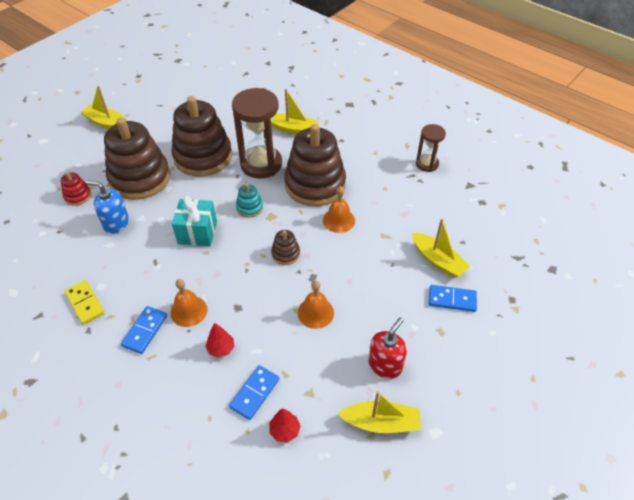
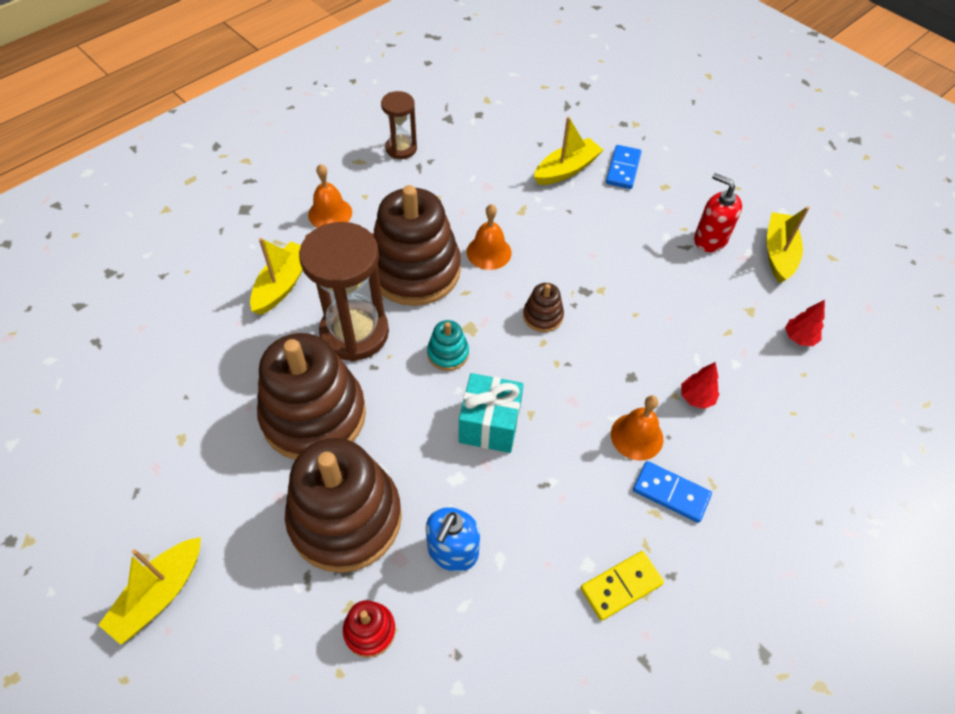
camera: 85 degrees left, 5 degrees up
(255, 393) = (756, 364): blue domino -> none
(315, 312) = (640, 293): orange bell -> orange bell (330, 213)

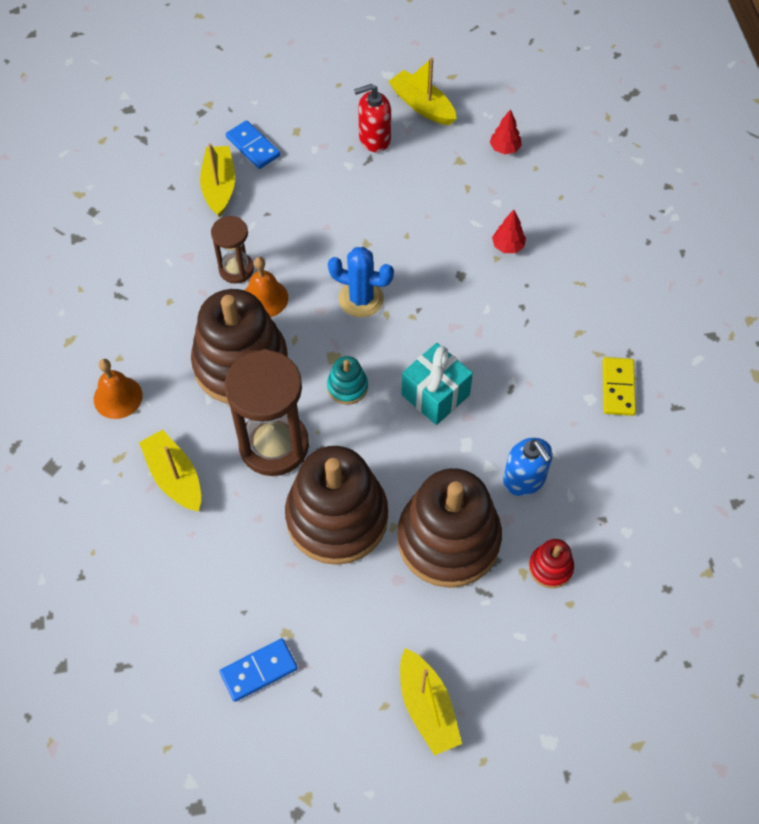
camera: 55 degrees left, 5 degrees up
(401, 148) = (83, 297): brown hourglass -> brown hourglass (236, 269)
(543, 316) = (361, 299): brown stacking toy -> blue cactus
(637, 436) = (512, 304): orange bell -> none
(671, 493) = (570, 313): blue domino -> blue domino (259, 670)

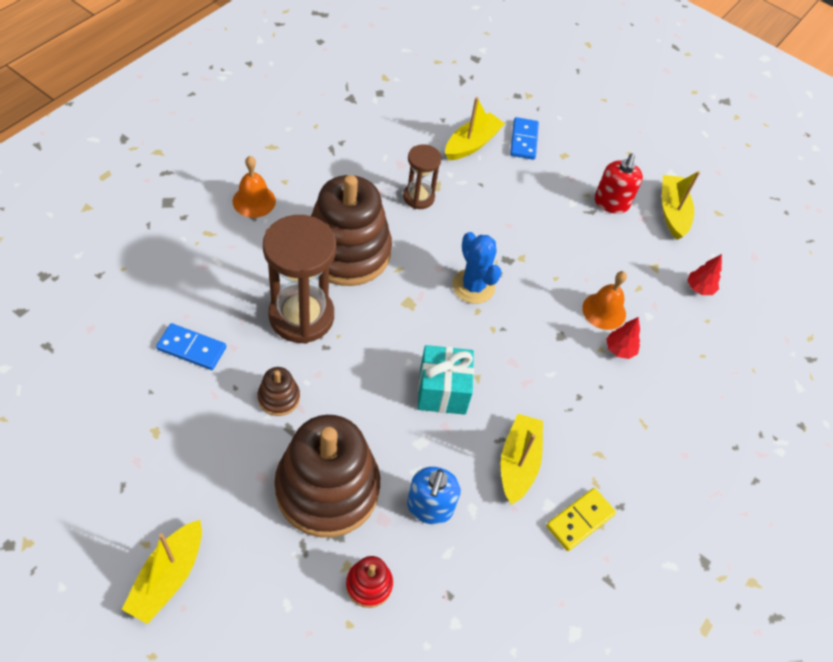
camera: 40 degrees right, 5 degrees down
(174, 477) = (222, 275): yellow boat -> yellow boat (518, 463)
(259, 670) = (109, 435): blue domino -> blue domino (192, 348)
(265, 298) = (413, 229): orange bell -> orange bell (604, 311)
(337, 517) = (279, 398): brown stacking toy -> brown stacking toy, size x0.43
(347, 387) = (393, 328): turquoise stacking toy -> none
(374, 139) = (611, 203): red soap dispenser -> red soap dispenser turned 105 degrees counterclockwise

